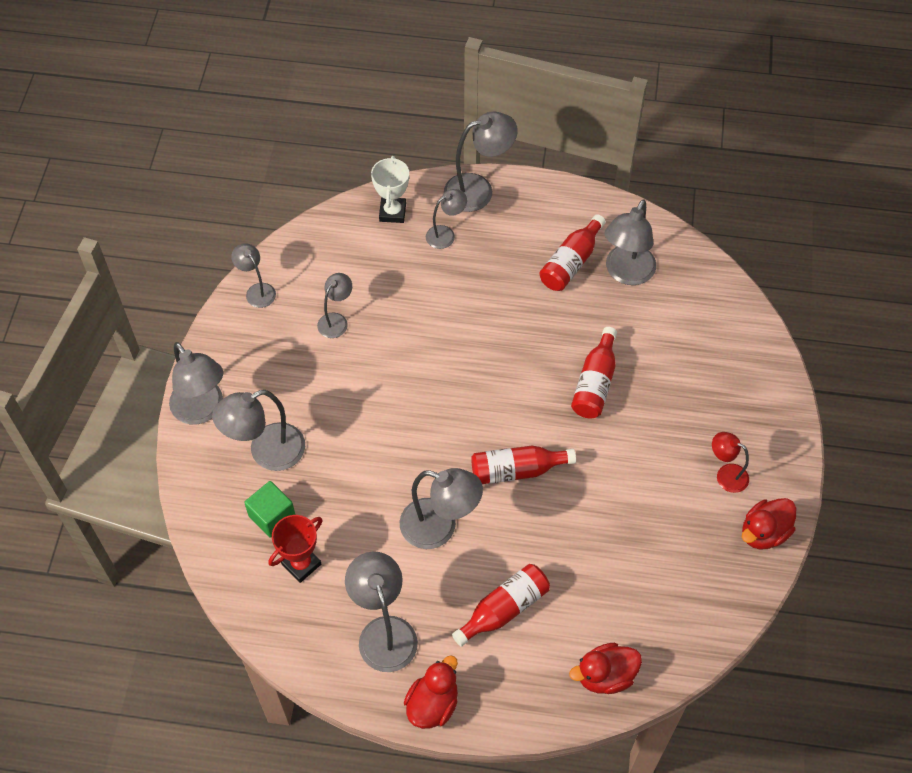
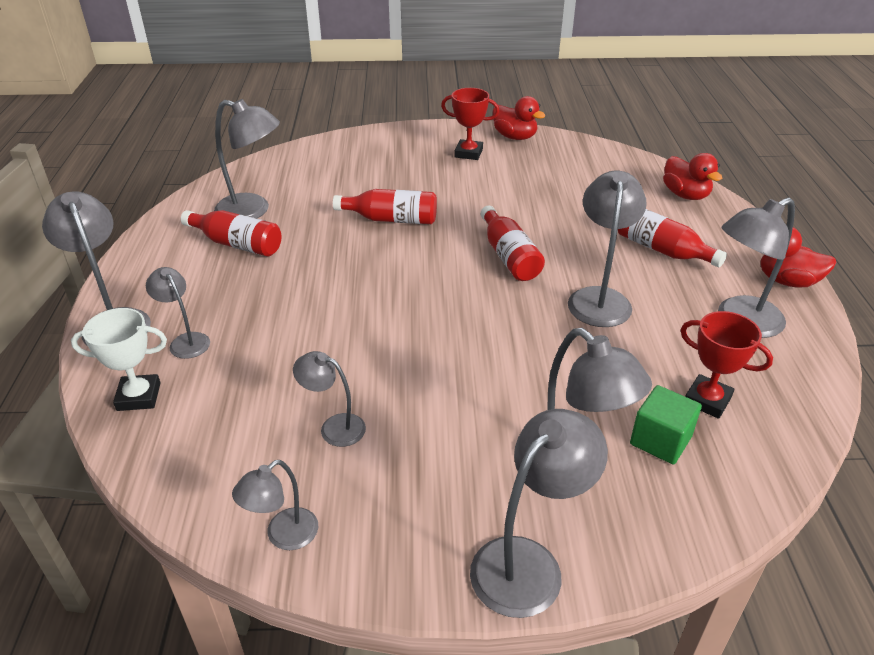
camera: 100 degrees left, 20 degrees down
(726, 475) = (468, 153): red lamp -> red trophy

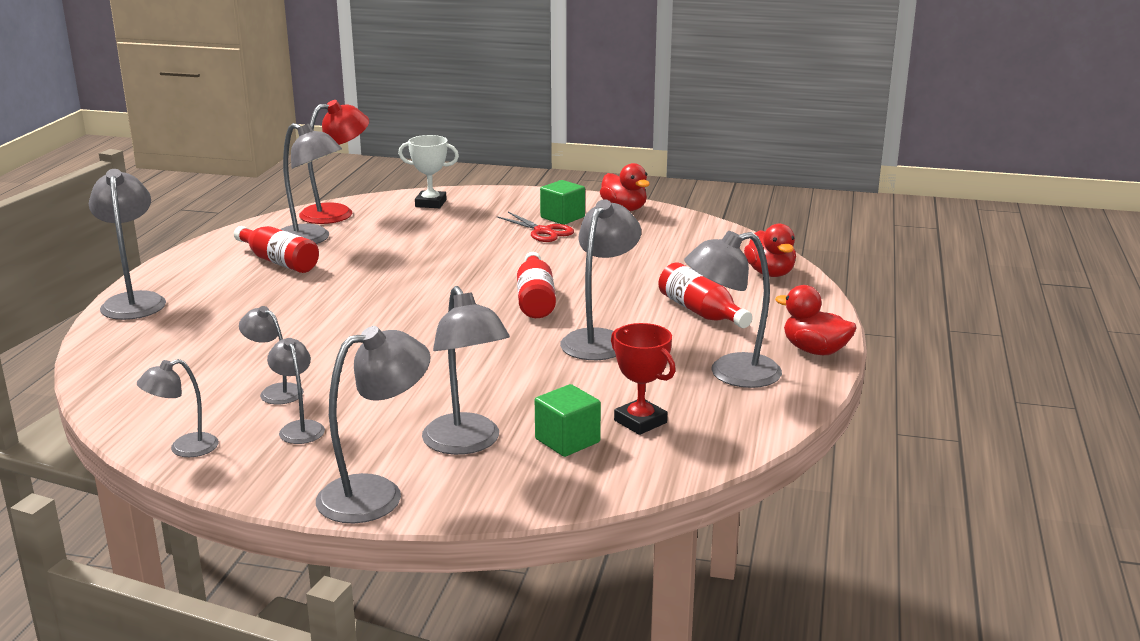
camera: 15 degrees right, 15 degrees down
(139, 397) = (124, 351): white trophy -> white trophy (430, 203)
(186, 341) = (187, 321): grey lamp -> grey lamp (299, 428)
(259, 173) = (337, 213): none -> red lamp
(391, 219) = (440, 259): red bottle -> none
(462, 172) = (543, 231): none -> red scissors
(468, 153) = (562, 217): red trophy -> green cube

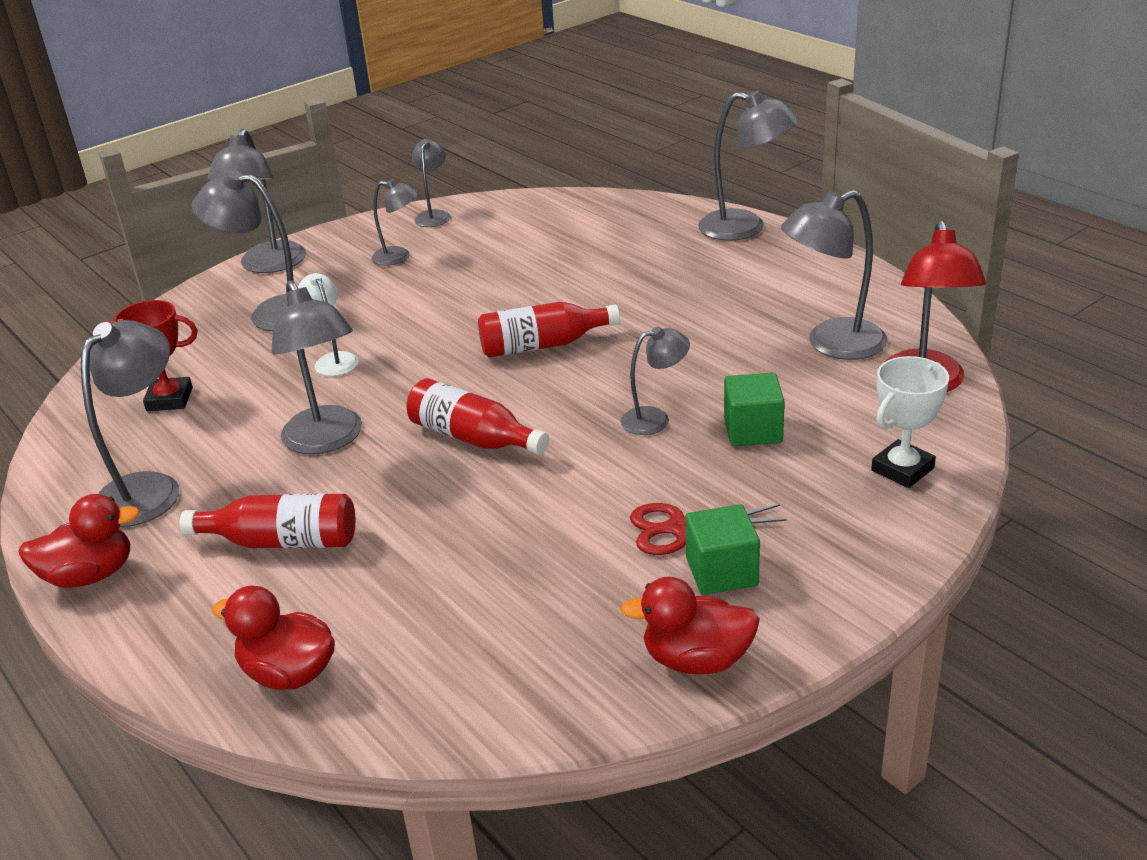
camera: 130 degrees right, 10 degrees up
(275, 391) = (470, 258): grey lamp -> grey lamp (655, 419)
(278, 261) = (775, 311): red bottle -> red bottle (542, 345)
(506, 380) = (333, 360): none -> white lamp
(567, 441) = (204, 355): green cube -> green cube (753, 430)

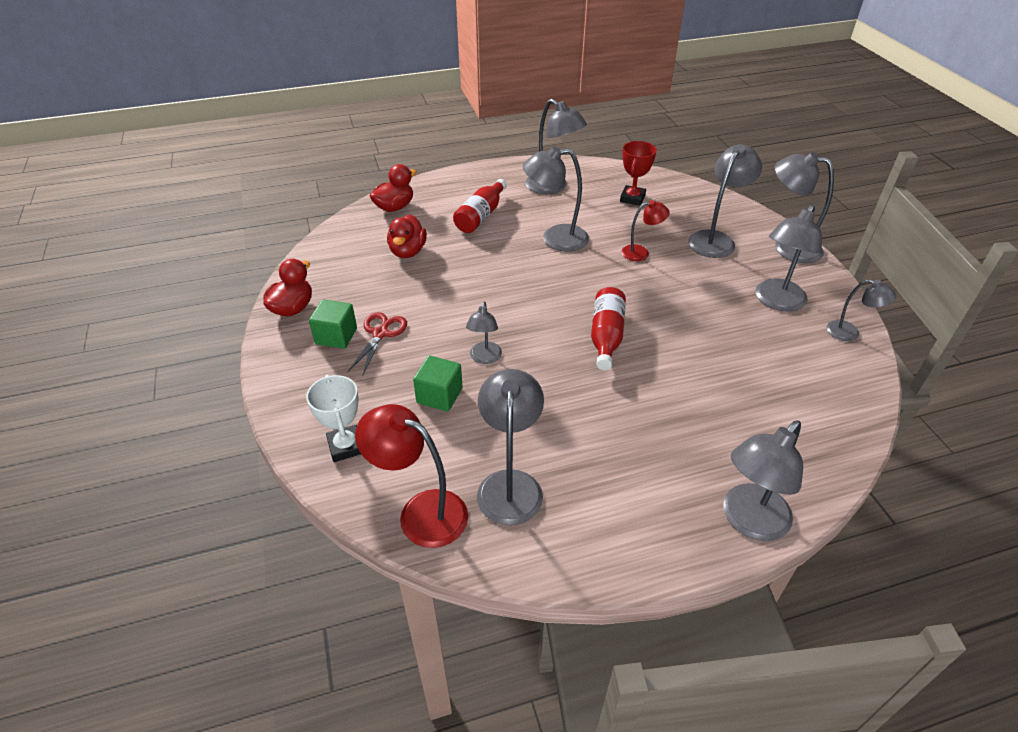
camera: 110 degrees right, 10 degrees up
(90, 575) = (499, 170): red duck -> red duck (408, 251)
(333, 360) = (641, 253): white lamp -> red lamp
(399, 257) = (776, 302): grey lamp -> grey lamp, size x1.71
(473, 438) = (520, 285): red bottle -> none

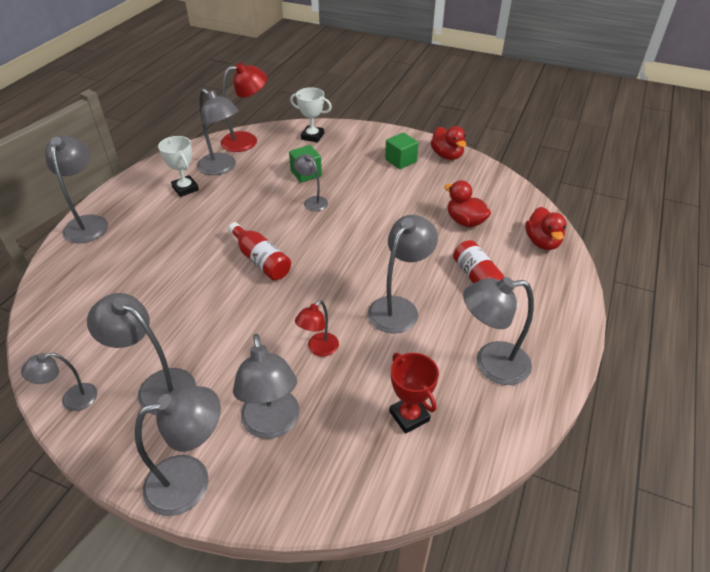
camera: 130 degrees right, 0 degrees up
(380, 333) = (383, 175): red scissors -> none
(588, 485) = (185, 188): none -> white trophy
(776, 302) = (157, 386): grey lamp -> grey lamp turned 45 degrees counterclockwise

